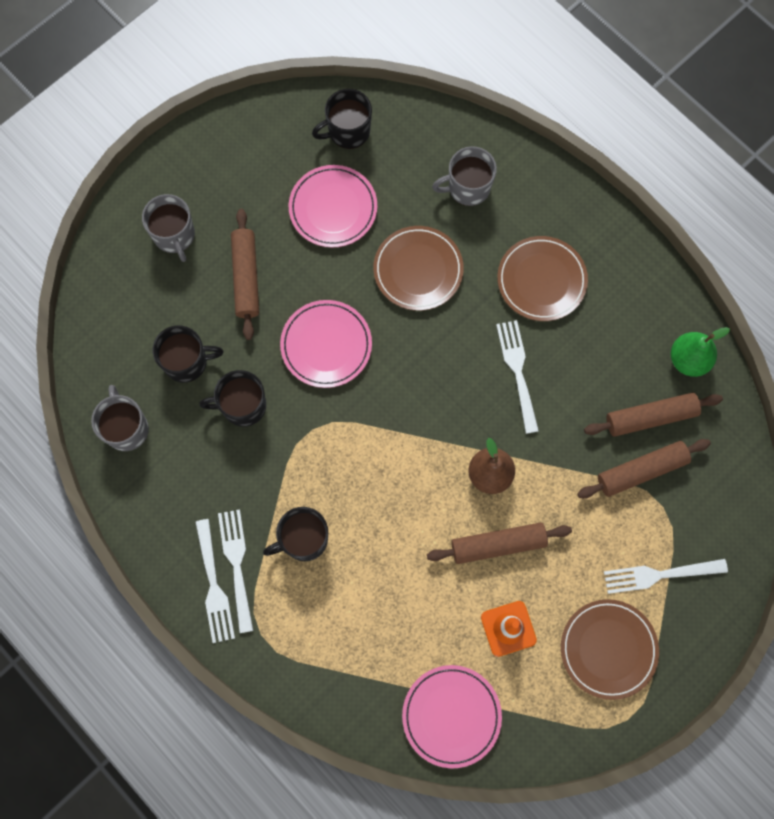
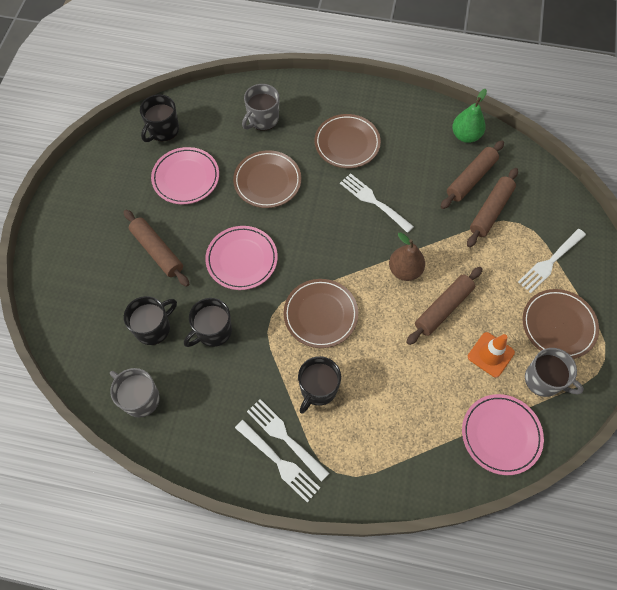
camera: 35 degrees left, 10 degrees down
(174, 235) = (88, 255): grey mug -> grey mug (543, 380)
(363, 462) = (320, 314): none -> brown plate

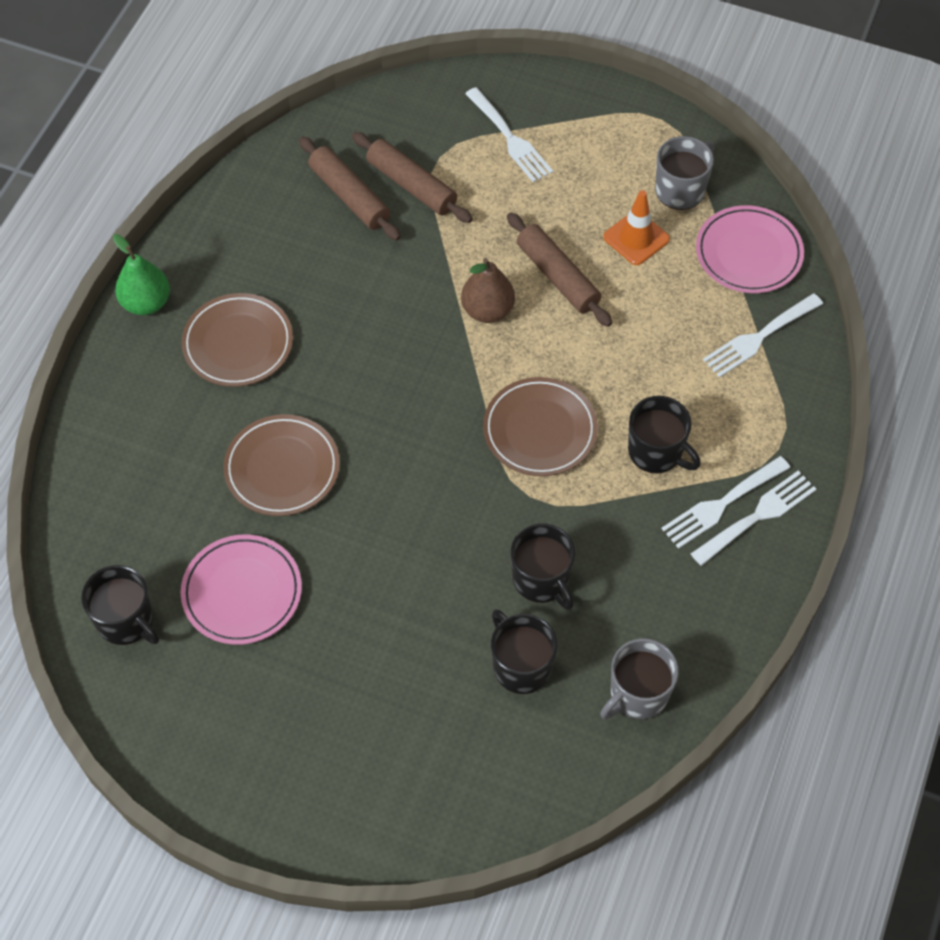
camera: 80 degrees left, 5 degrees down
(157, 251) = (380, 650): brown rolling pin -> none
(242, 259) = (423, 524): pink plate -> none
(262, 119) = (151, 459): grey mug -> none
(373, 201) = (358, 327): white fork -> white fork (759, 337)
(465, 136) = (269, 185): green pear -> green pear (146, 303)
(558, 325) = (606, 154): brown plate -> none

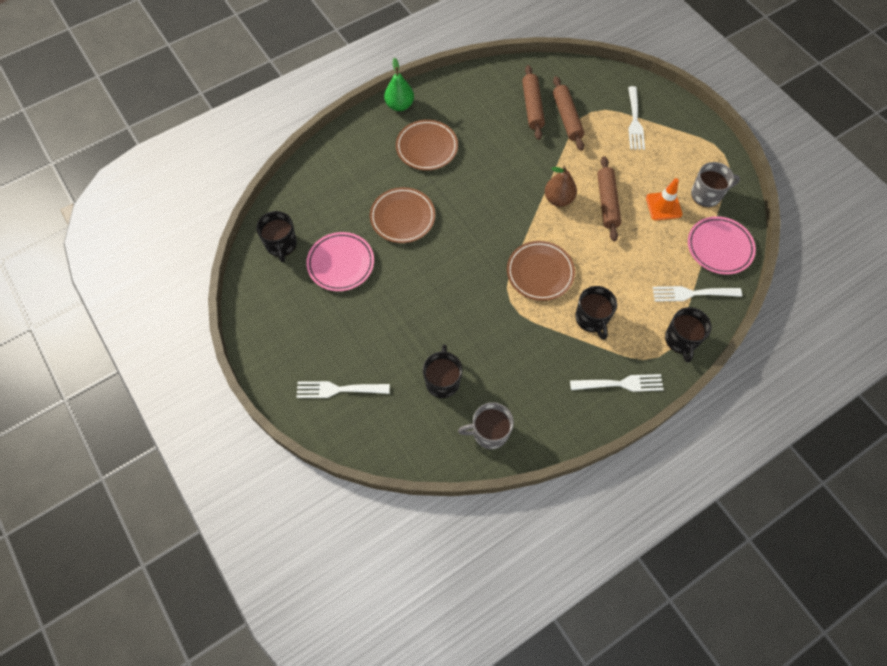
camera: 35 degrees right, 5 degrees up
(541, 579) = (484, 346): black mug -> black mug (681, 340)
(722, 504) = (606, 366): white fork -> white fork (338, 389)

